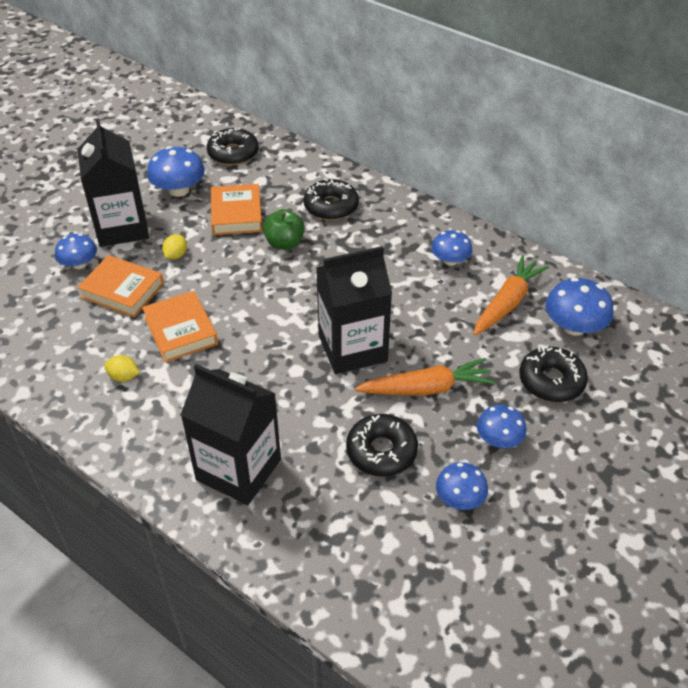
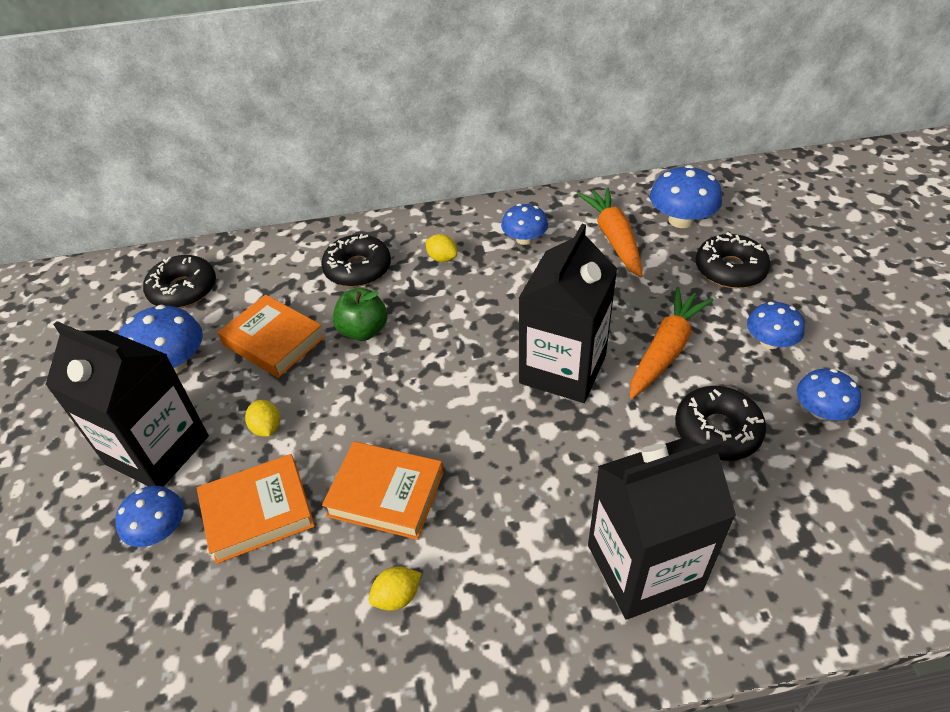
camera: 45 degrees left, 0 degrees up
(384, 235) = (442, 258): none -> yellow lemon

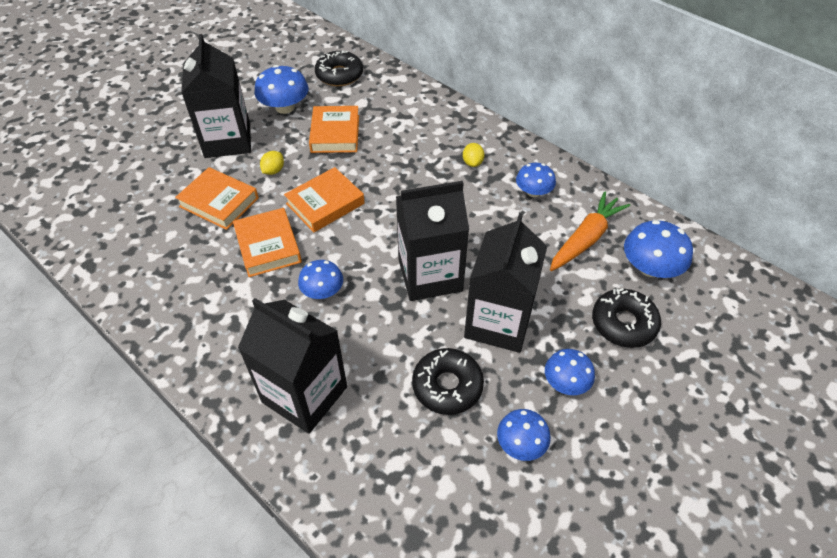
camera: 50 degrees right, 5 degrees up
(159, 530) = (183, 173): blue mushroom -> blue mushroom (322, 291)
(358, 269) = (424, 131): black donut -> none
(363, 331) = (376, 165): green apple -> none
(374, 405) = (325, 204): none -> orange book
(397, 597) = (208, 289): yellow lemon -> none
(666, 350) = (498, 322): orange carrot -> black carton

